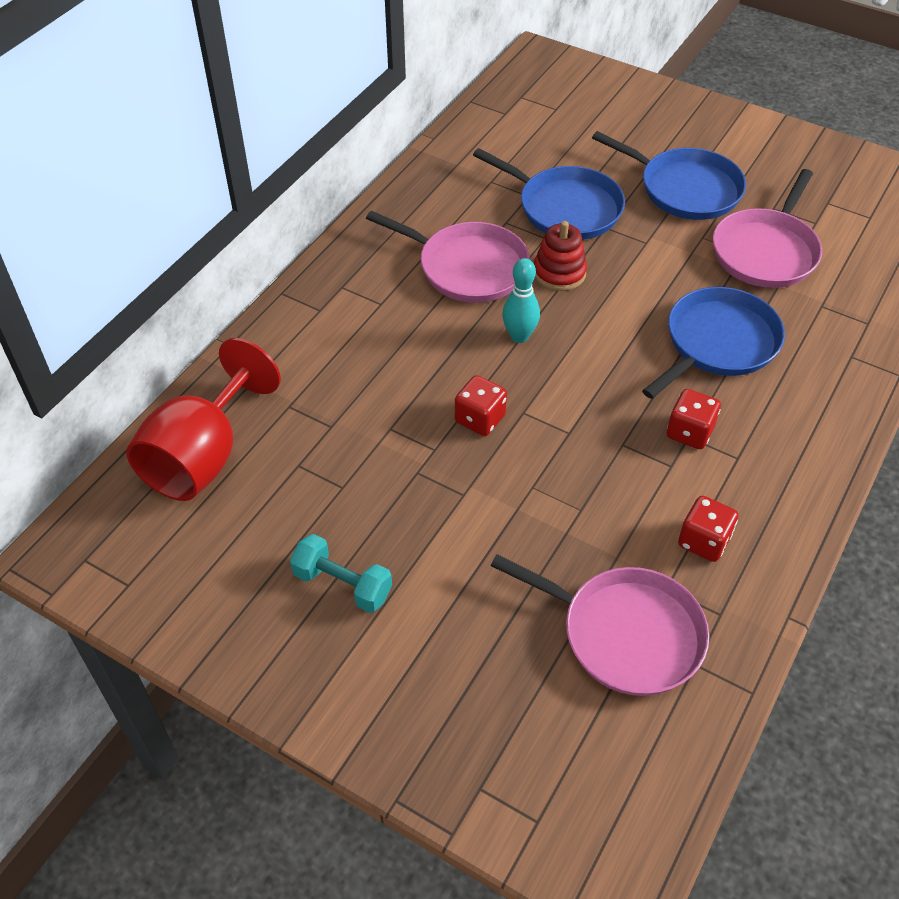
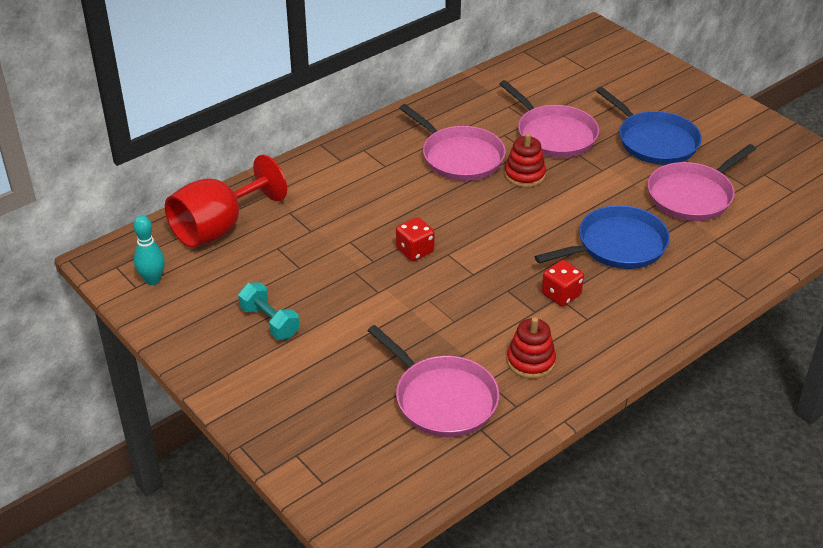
camera: 20 degrees right, 10 degrees down
(519, 336) = (472, 207): turquoise bowling pin -> turquoise bowling pin (152, 280)
(565, 208) = (554, 135): blue pan -> pink pan
(703, 541) = (530, 361): red dice -> red stacking toy

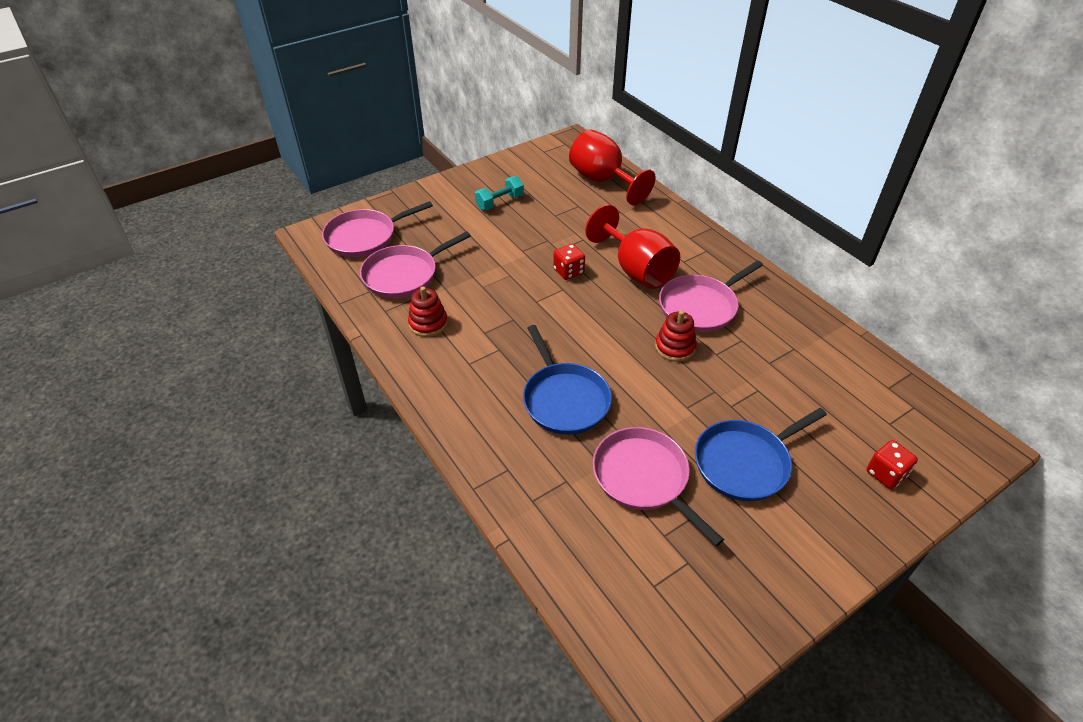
camera: 95 degrees right, 5 degrees up
(152, 280) = (549, 157): turquoise bowling pin -> none
(405, 199) = (636, 270): none -> red goblet
(554, 135) = (746, 377): pink pan -> pink pan (364, 237)
(561, 295) = (502, 351): red dice -> red dice (885, 474)

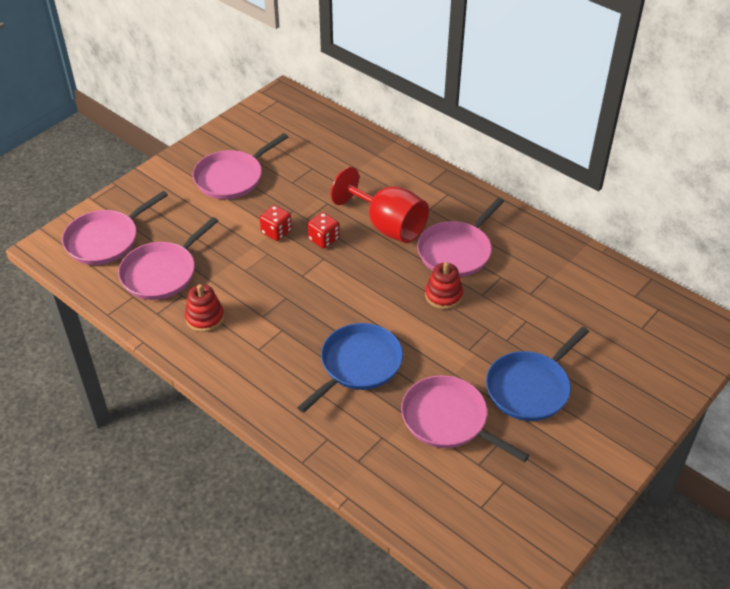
camera: 15 degrees left, 0 degrees up
(499, 202) = (232, 178): turquoise dumbbell -> pink pan
(564, 399) = (358, 365): blue pan -> blue pan turned 105 degrees counterclockwise
(602, 181) = (328, 136): red goblet -> none
(885, 474) = (646, 372): red dice -> red dice (276, 232)

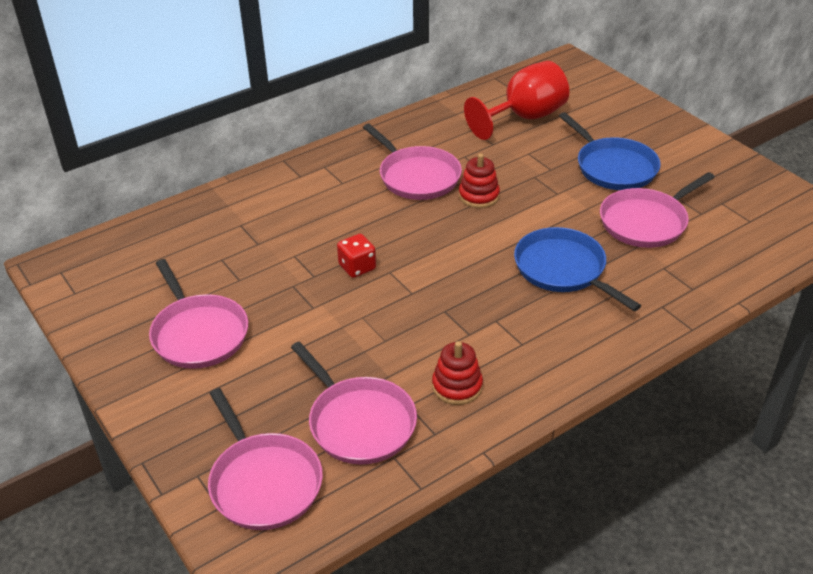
camera: 75 degrees left, 5 degrees down
(276, 232) = (326, 305): red dice -> none
(387, 226) = (356, 216): red goblet -> red goblet (524, 117)

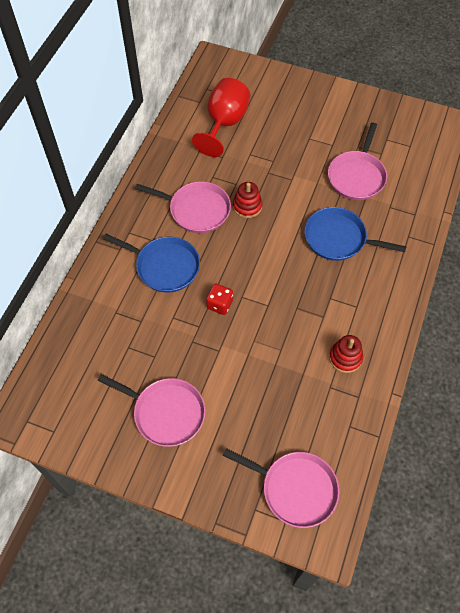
camera: 35 degrees left, 20 degrees up
(359, 422) = (313, 416): pink pan -> none
(613, 167) = (308, 141): blue pan -> blue pan (165, 266)

